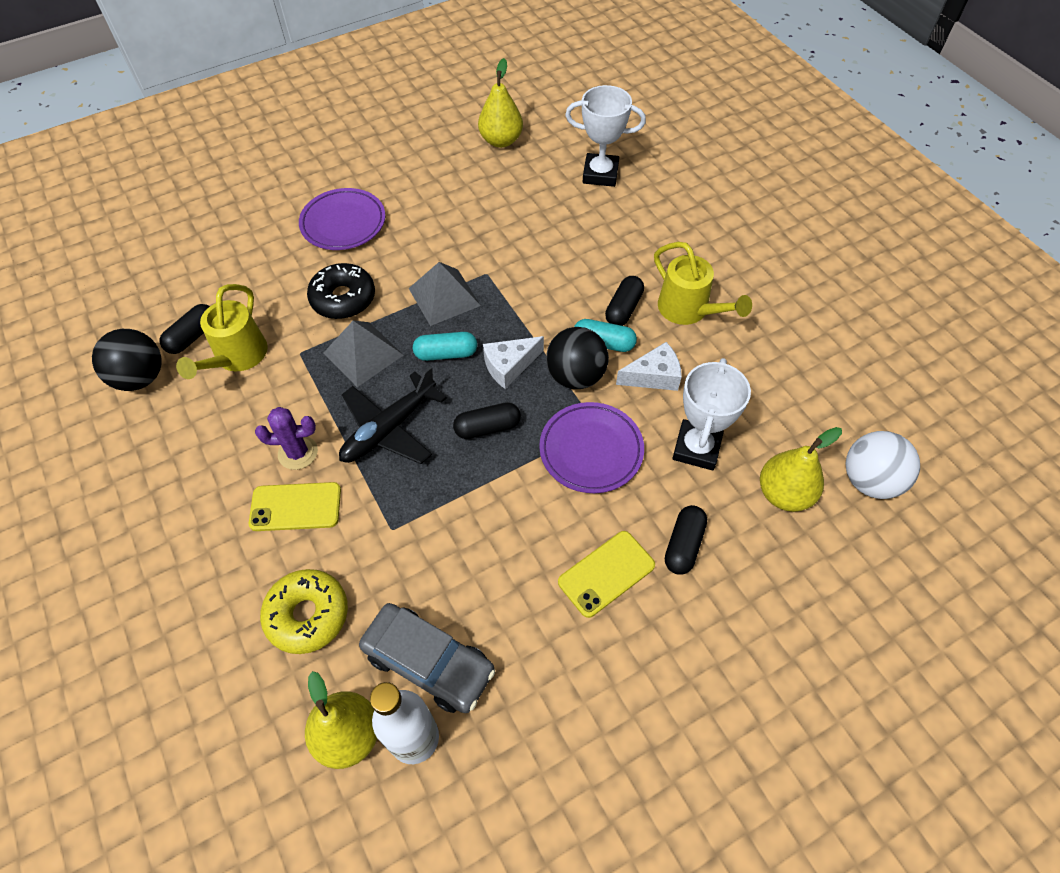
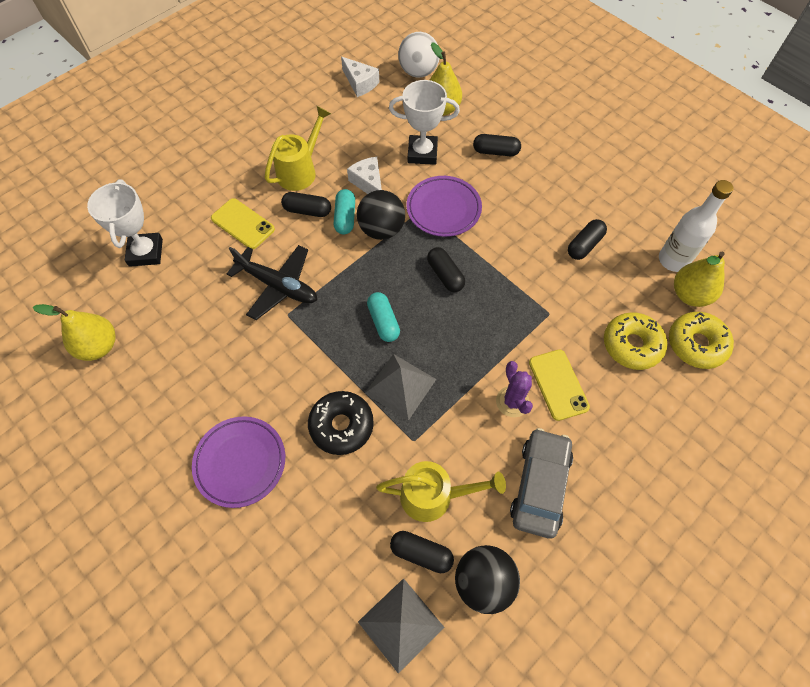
camera: 105 degrees left, 5 degrees up
(272, 705) = (696, 344): none -> yellow donut
(389, 429) = (468, 341): black plane -> black plane (278, 286)
(429, 662) = (627, 265): grey car -> grey car (540, 486)
(444, 297) = (321, 340): grey pyramid -> grey pyramid (401, 624)
(481, 613) = (584, 245): none -> black capsule
(509, 366) = (384, 274): white cheese -> white cheese (360, 83)
(606, 573) = (530, 186): yellow phone -> yellow phone (242, 224)

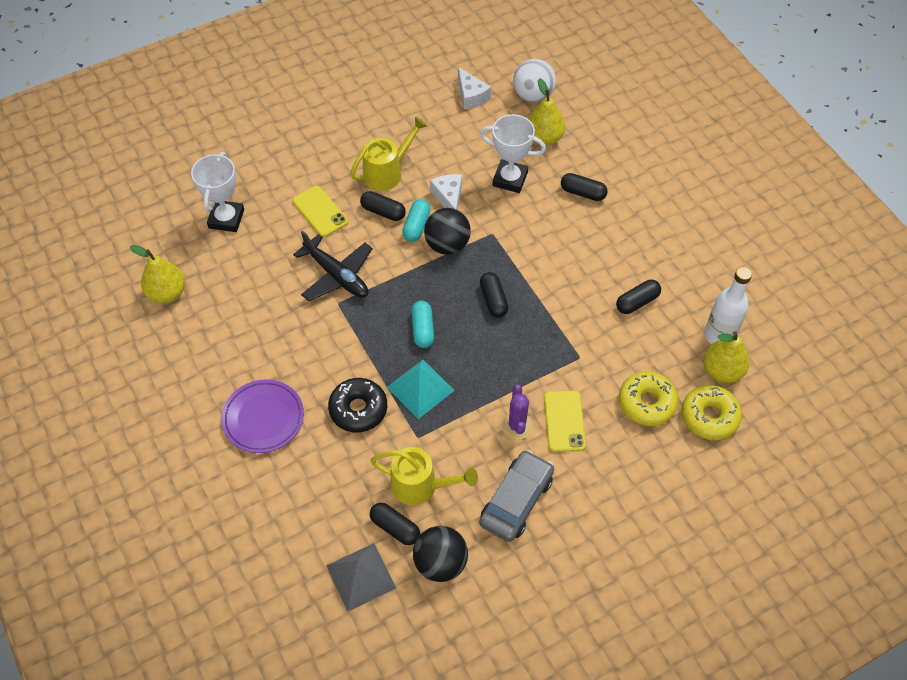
camera: 15 degrees right, 5 degrees down
(400, 386) = (420, 388): grey pyramid -> turquoise pyramid
(443, 209) = (512, 238): purple plate -> none

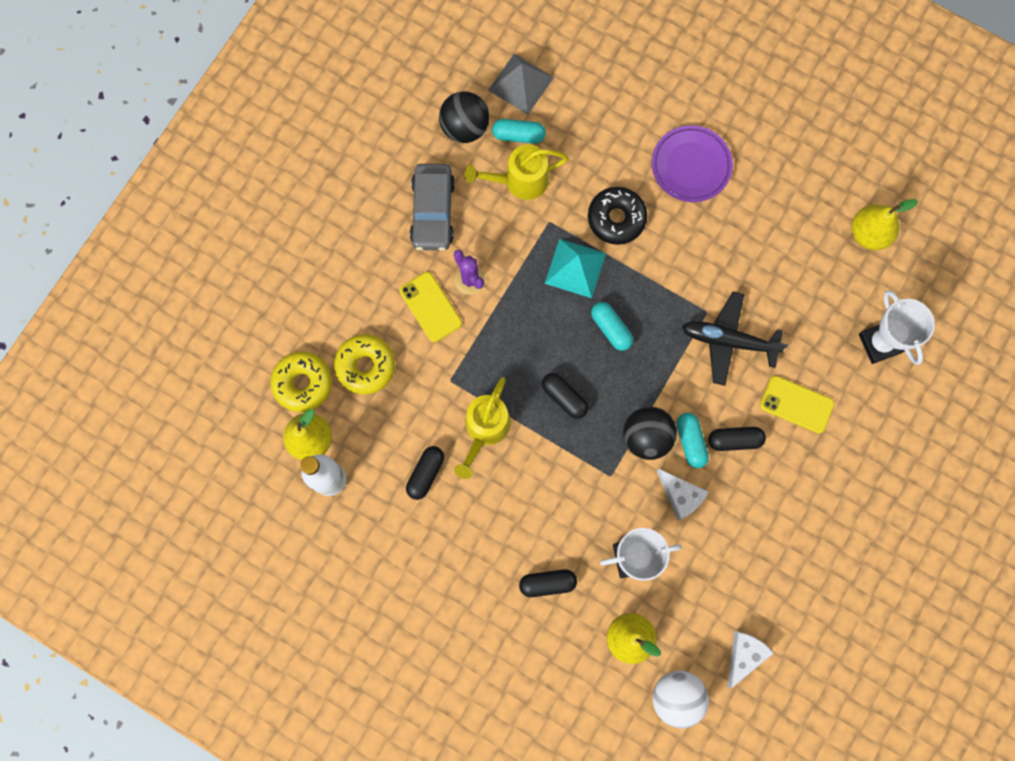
camera: 150 degrees right, 20 degrees up
(388, 172) = (764, 493): yellow watering can -> yellow watering can (484, 430)
(395, 528) = (518, 135): black capsule -> turquoise capsule
(471, 96) = (744, 655): white cheese -> white cheese turned 90 degrees clockwise

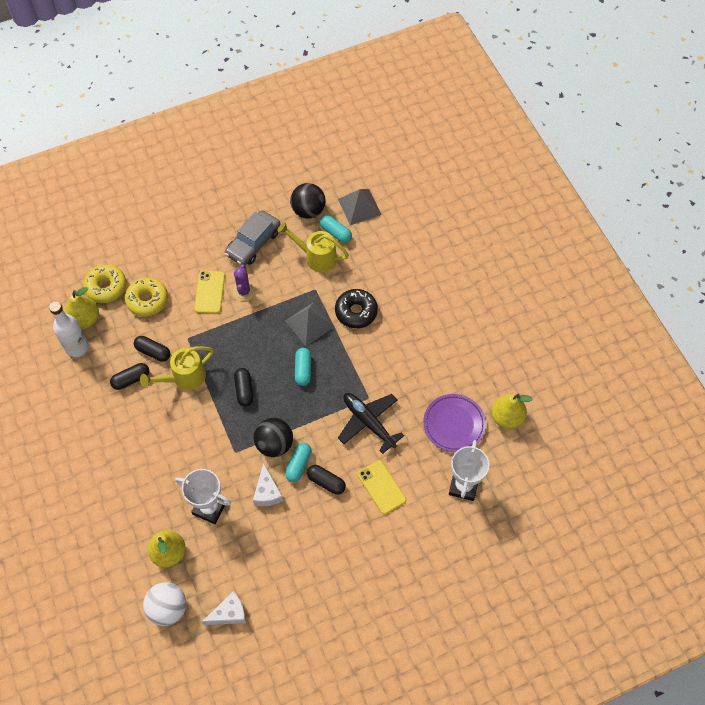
camera: 35 degrees right, 15 degrees down
(547, 583) = (148, 487): black capsule -> black capsule (153, 352)
(575, 268) = (309, 323): turquoise pyramid -> grey pyramid
(691, 166) = (424, 310): purple plate -> purple plate (454, 424)

